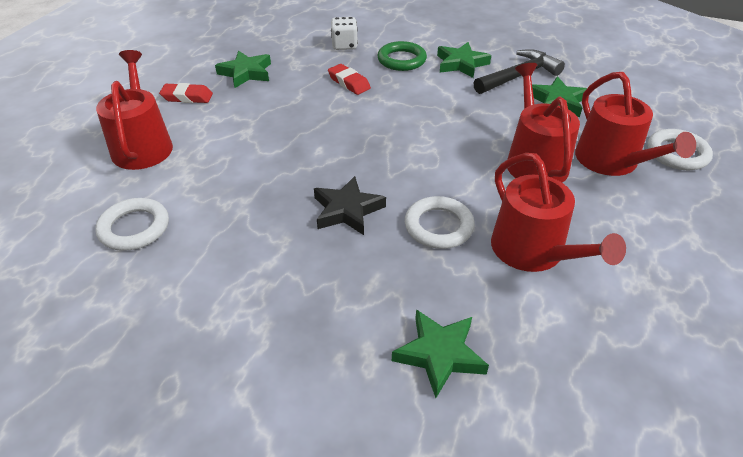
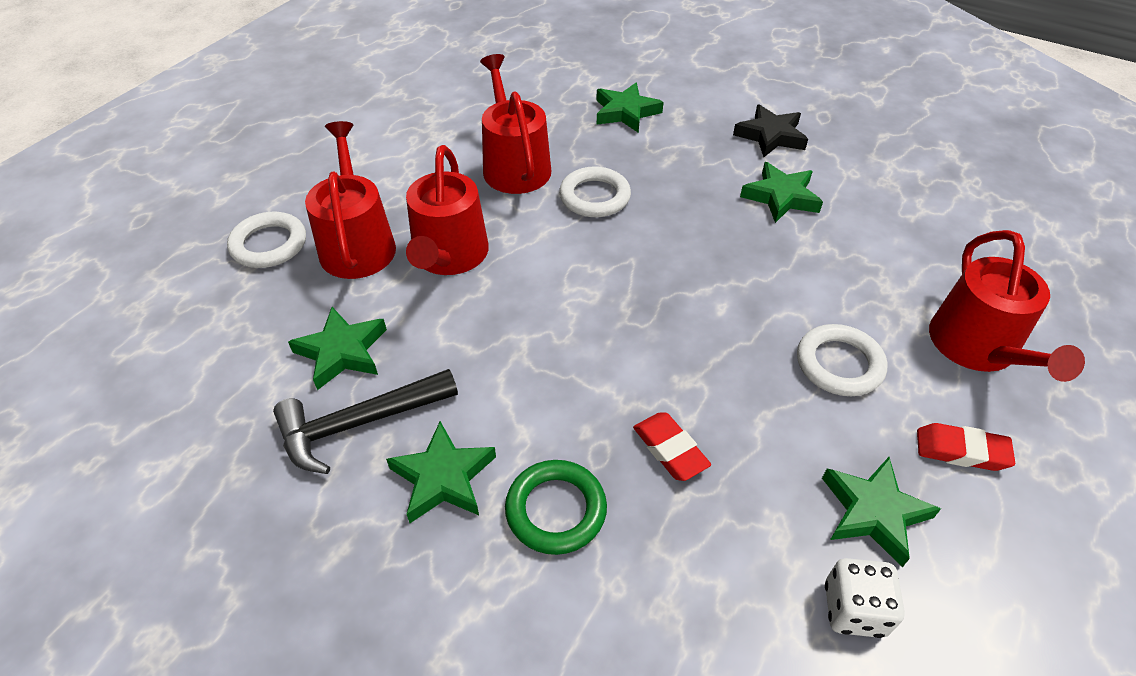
camera: 170 degrees left, 5 degrees up
(134, 228) = (917, 231): white ring -> white ring (839, 364)
(255, 249) = (781, 197): none -> green star
(344, 45) = (670, 591): white dice -> white dice (854, 609)
(347, 210) = (687, 224): black star -> black star (770, 136)

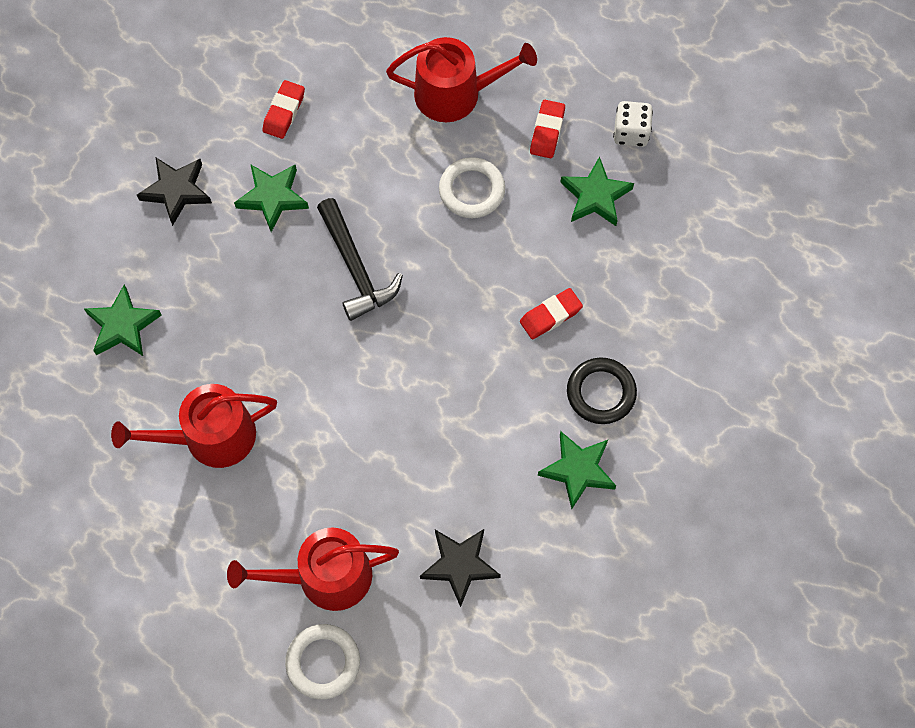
camera: 90 degrees left, 20 degrees up
(342, 352) = (459, 565): green star -> black star
(358, 424) = (532, 538): black hammer -> black hammer (356, 268)
(449, 256) = (345, 489): red watering can -> none
(556, 510) = (601, 393): green ring -> black ring
(594, 197) = (264, 360): white ring -> none
(854, 609) = (661, 222): white dice -> white dice (631, 133)
(887, 202) = (284, 112): none -> red eraser

